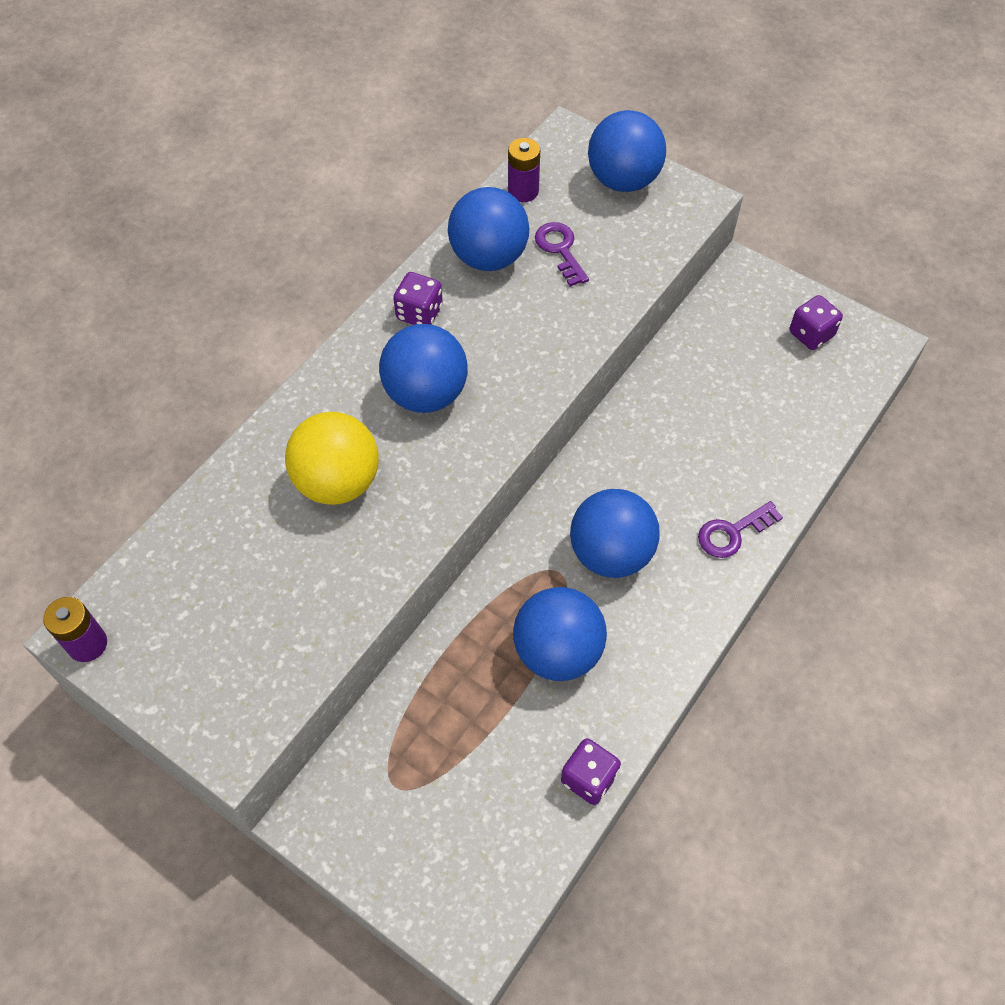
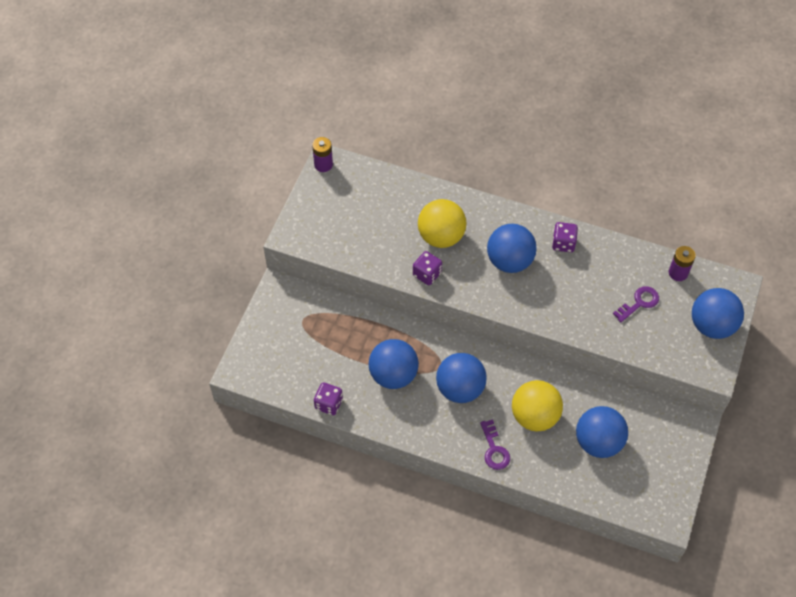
camera: 75 degrees right, 0 degrees up
(489, 257) = (618, 267): blue ball -> blue ball (598, 442)
(685, 461) = (534, 416): none -> yellow ball
(733, 532) = (494, 449): purple key -> purple key turned 150 degrees counterclockwise
(811, 334) = (658, 474): purple dice -> purple dice (427, 274)

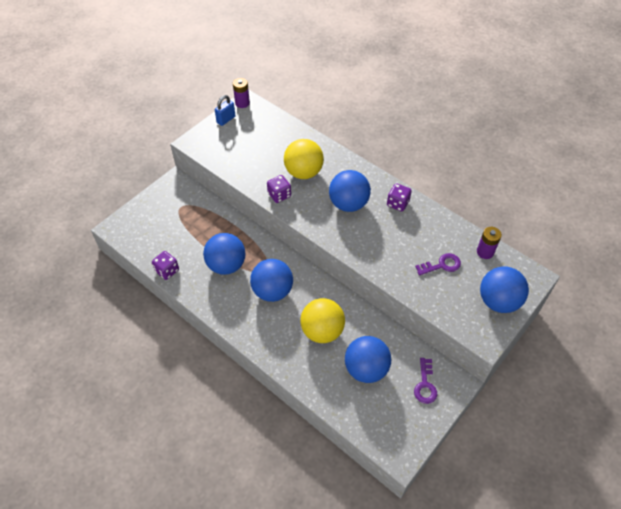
camera: 20 degrees right, 5 degrees down
(315, 193) = (226, 119): none -> blue padlock
(494, 449) = (277, 346): purple key -> purple key (425, 384)

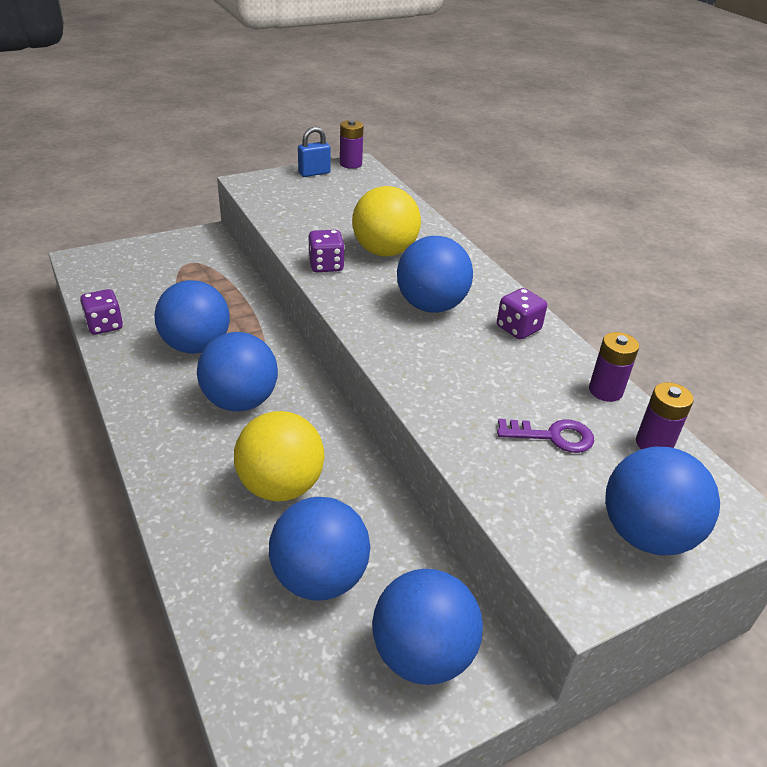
camera: 20 degrees right, 15 degrees down
(425, 384) = (422, 654): purple key -> blue ball
(453, 228) = (605, 391): none -> purple battery

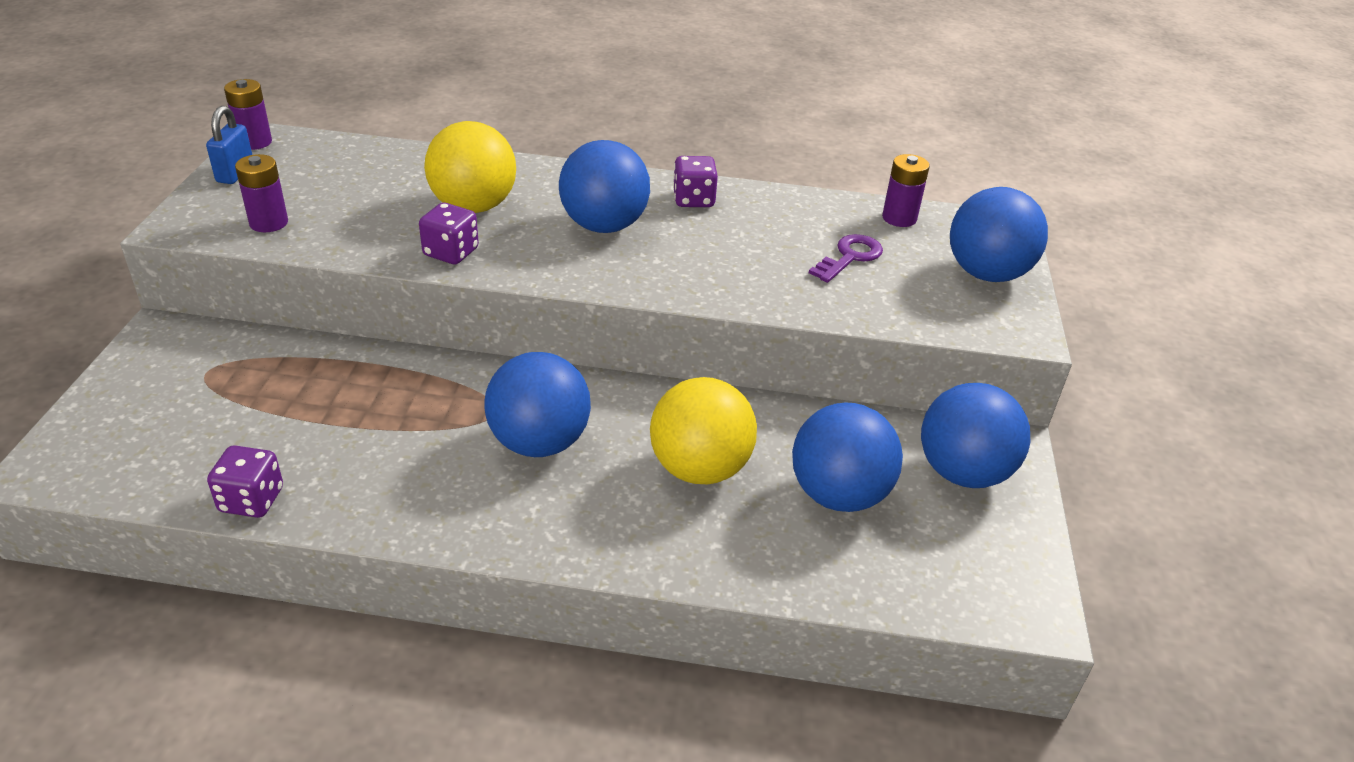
camera: 55 degrees left, 0 degrees up
(196, 346) = (397, 436): blue ball -> none
(605, 391) = (819, 204): purple battery -> purple battery (268, 223)

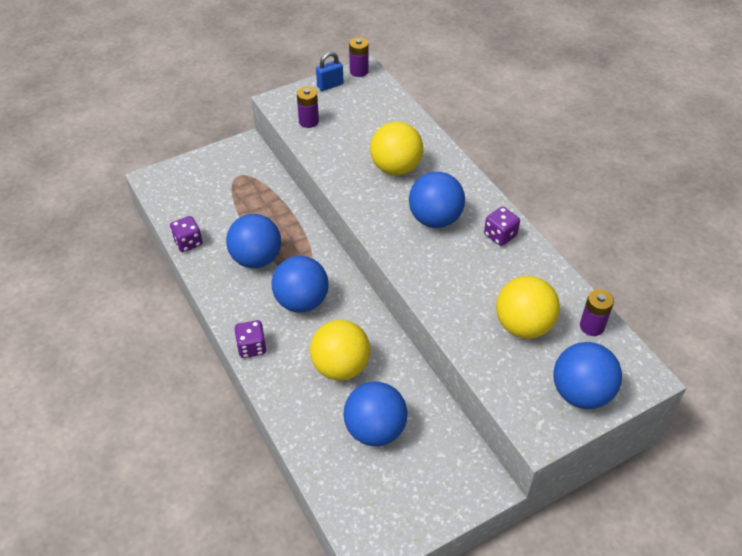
camera: 55 degrees right, 10 degrees up
(451, 252) = (352, 186): purple dice -> purple dice (252, 347)
(850, 257) = (523, 325): purple key -> yellow ball
(963, 472) = (444, 474): blue ball -> blue ball (256, 259)

